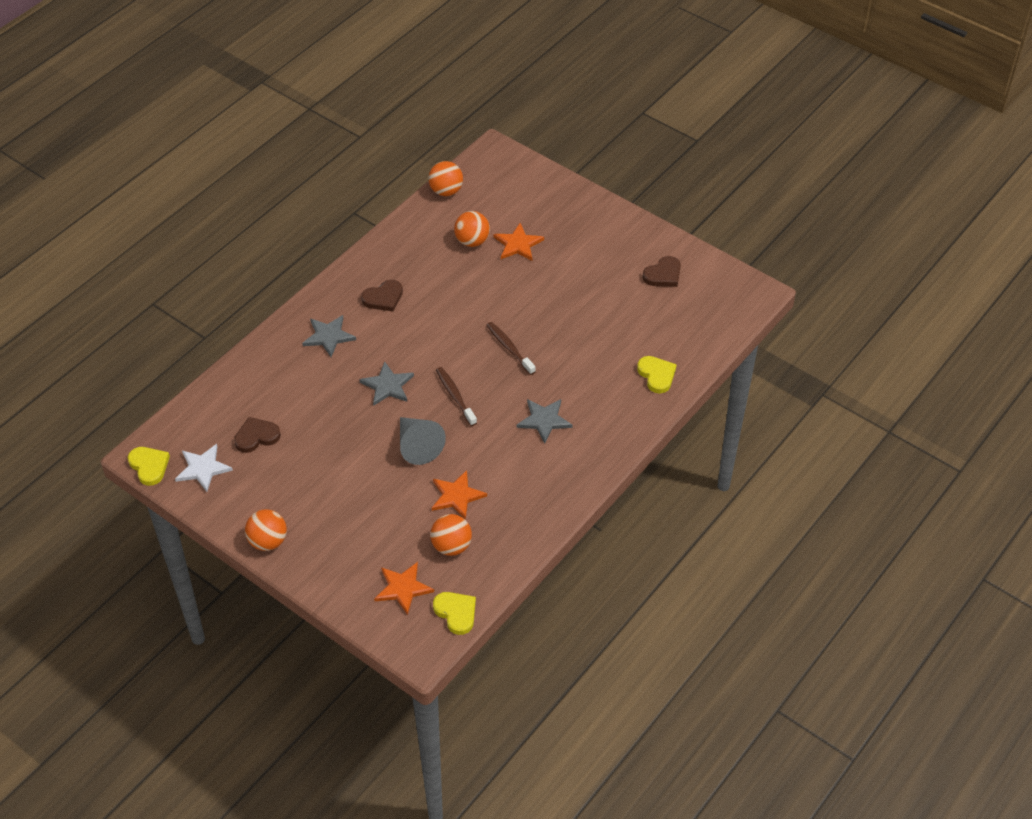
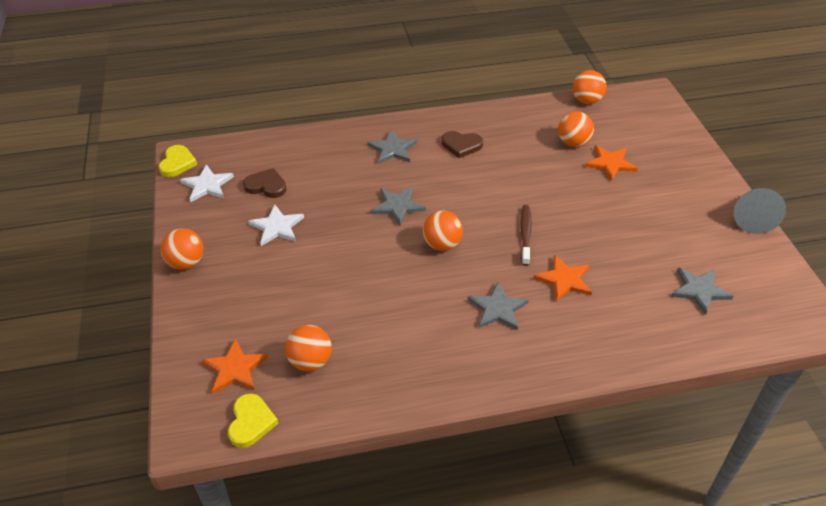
camera: 40 degrees right, 5 degrees down
(308, 465) = (277, 227): none -> white star
(417, 446) = (371, 264): grey cone -> grey cone (751, 217)
(455, 396) = (442, 244): brown toothbrush -> orange ball
(456, 496) = (359, 323): orange star -> orange star (564, 280)
(656, 375) = (643, 334): yellow heart -> none
(663, 274) = (727, 254): brown heart -> none
(667, 317) = (699, 290): none -> grey star

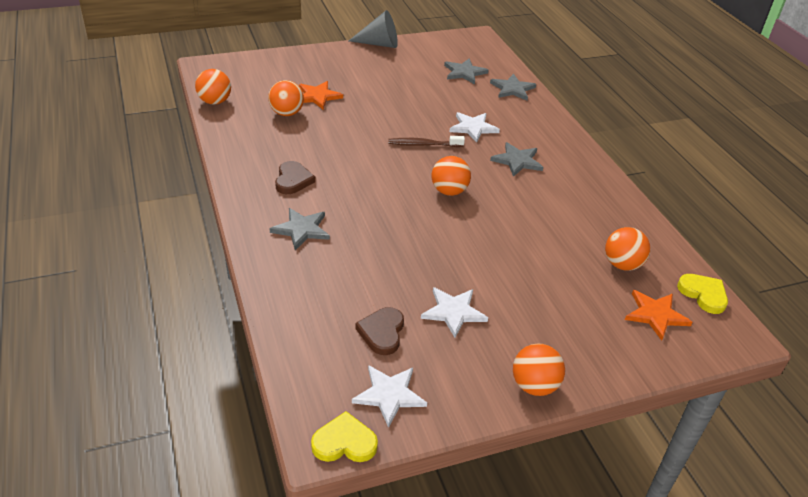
camera: 100 degrees left, 5 degrees down
(251, 422) = (703, 294): yellow heart -> yellow heart turned 60 degrees clockwise
(398, 206) = (400, 221): grey star -> grey star (512, 89)
(564, 280) = (473, 128): orange star -> white star

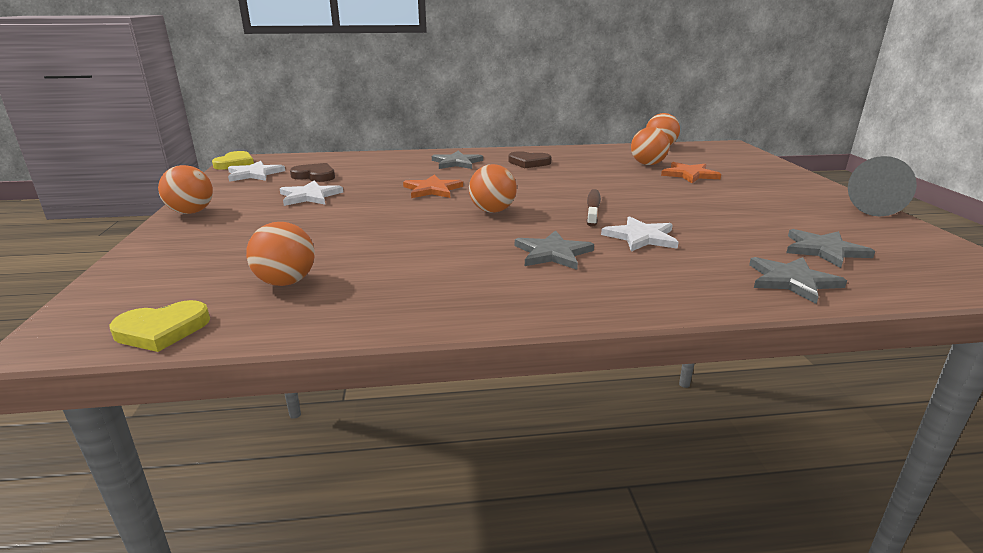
camera: 105 degrees right, 15 degrees down
(655, 315) = (181, 283): orange star -> orange star (432, 189)

